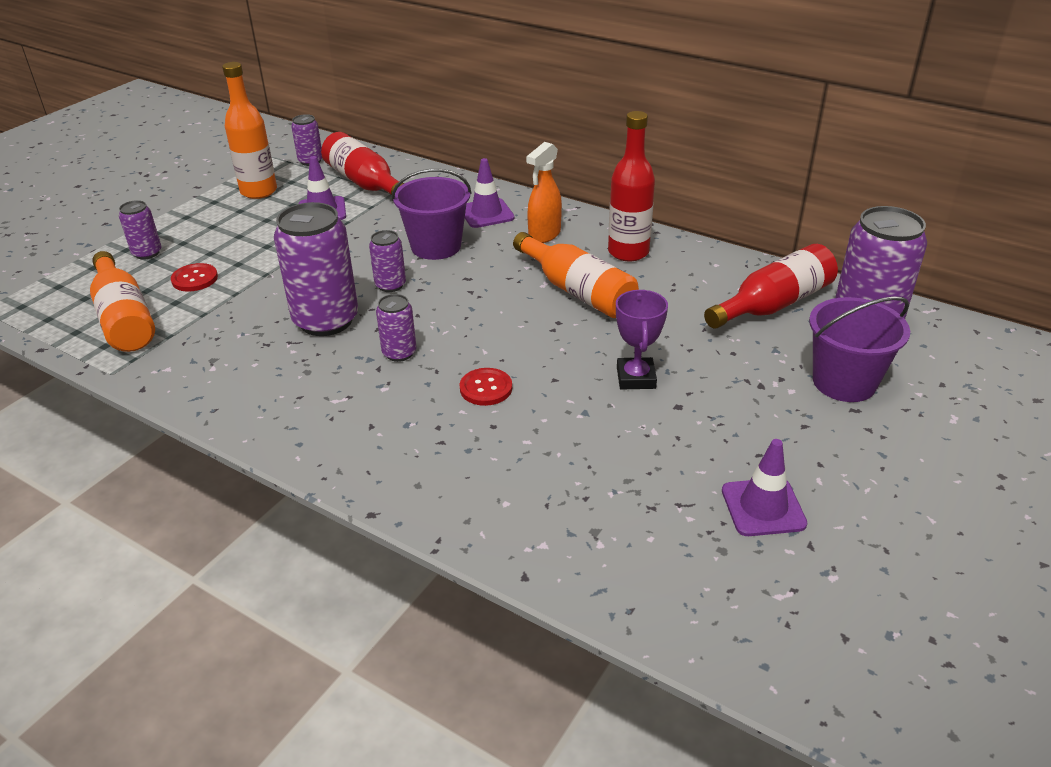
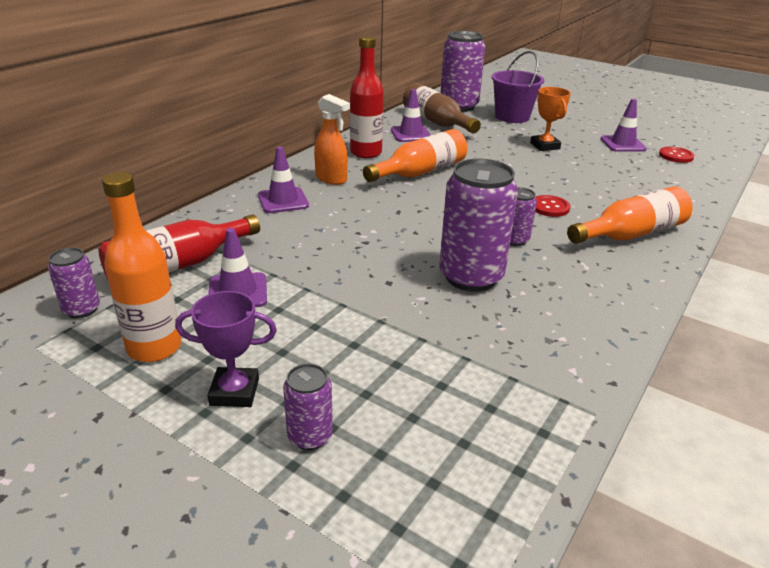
camera: 90 degrees left, 5 degrees down
(125, 318) = (481, 425): orange bottle -> orange bottle (630, 234)
(195, 279) = (387, 376): red button -> red button (676, 156)
(390, 285) = (408, 246): purple can -> none
(436, 246) = (340, 224): purple bucket -> none
(636, 378) = (523, 162): purple trophy -> purple trophy (234, 392)
(709, 283) = (411, 134): none -> purple traffic cone
(713, 407) = (545, 146): none -> orange trophy
(773, 304) = (436, 122): red bottle -> brown bottle

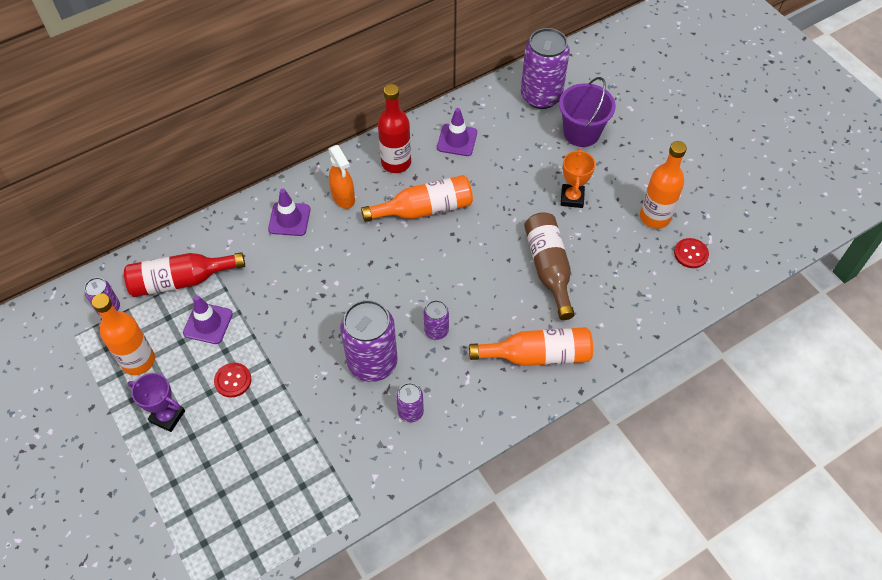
camera: 25 degrees right, 25 degrees up
(310, 436) = (191, 466): purple can -> purple can (410, 412)
(436, 122) = (497, 123): brown bottle -> brown bottle (548, 268)
(549, 207) = (498, 297): red button -> red button (233, 380)
(622, 144) = (654, 217): purple traffic cone -> orange bottle

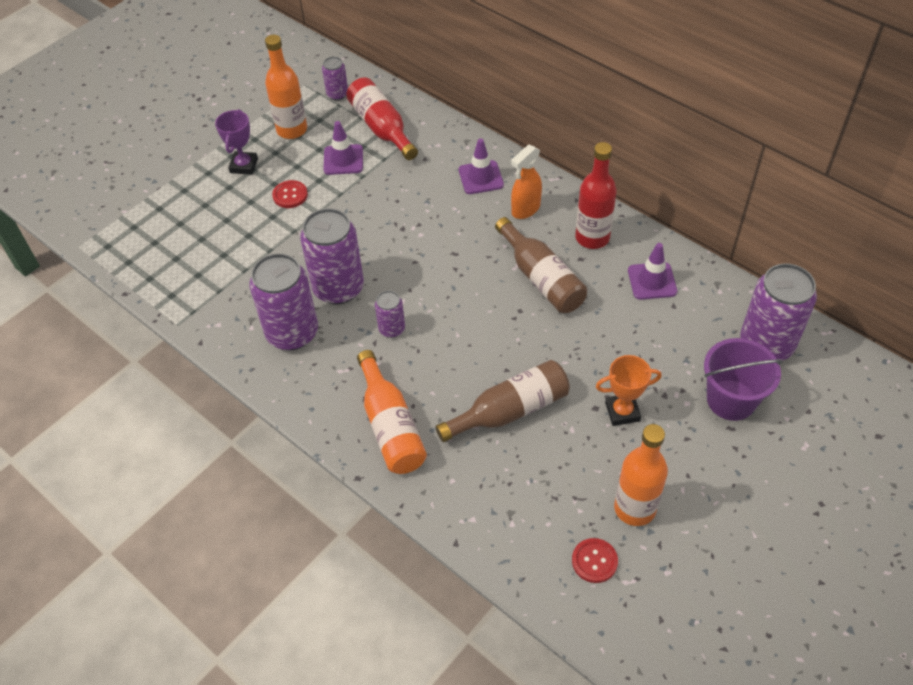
camera: 75 degrees right, 5 degrees down
(410, 412) = (292, 333): purple can -> purple can, size x2.01
(424, 209) = (541, 278): orange bottle -> brown bottle

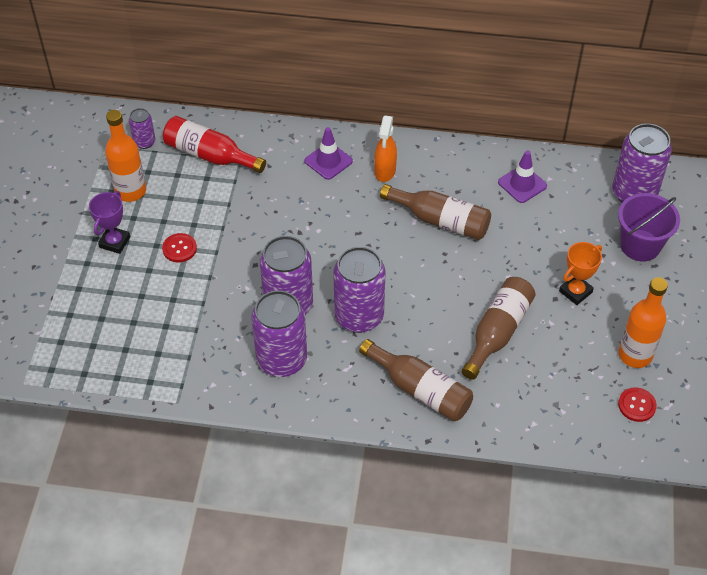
camera: 35 degrees left, 0 degrees up
(244, 166) = (114, 242): purple trophy -> purple trophy turned 45 degrees clockwise
(343, 160) = (200, 197): purple traffic cone -> none
(391, 425) = (420, 389): orange bottle -> brown bottle
(392, 329) = (359, 316): purple can -> purple can, size x2.01
(592, 238) = (453, 171): red bottle -> none

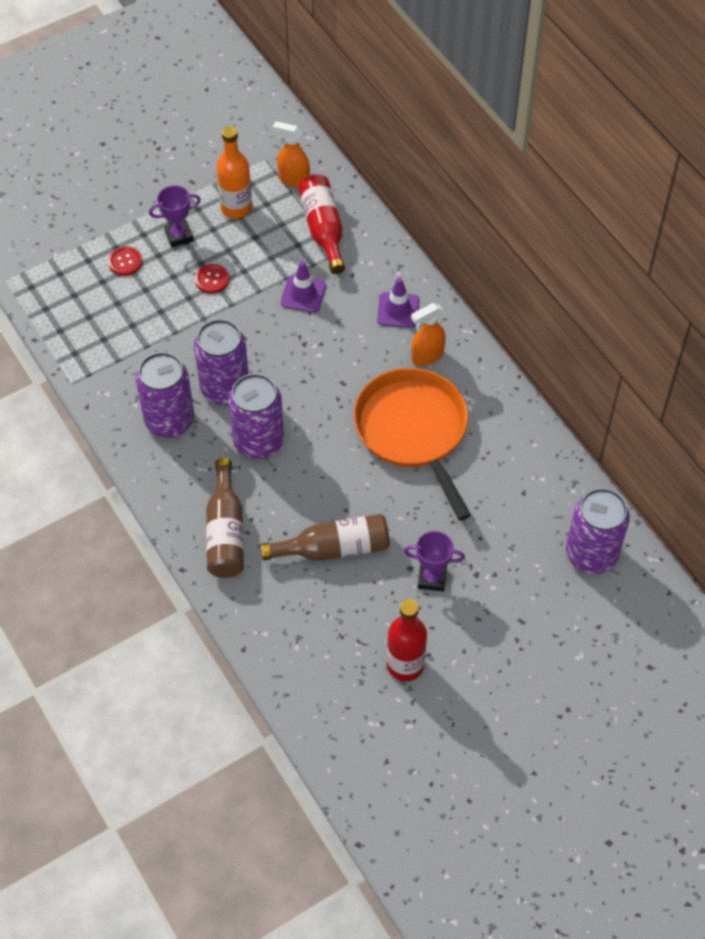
camera: 50 degrees right, 5 degrees up
(144, 142) = (293, 179): purple can -> orange spray bottle
(440, 220) = (413, 430): brown bottle -> orange pan
(522, 184) = (514, 463): purple traffic cone -> purple traffic cone (303, 294)
(575, 292) = (432, 578): orange trophy -> purple trophy
(635, 355) = (405, 665): orange bottle -> red bottle
(636, 405) = (352, 698): red button -> red button (125, 262)
(640, 245) = (533, 596): purple bucket -> none

